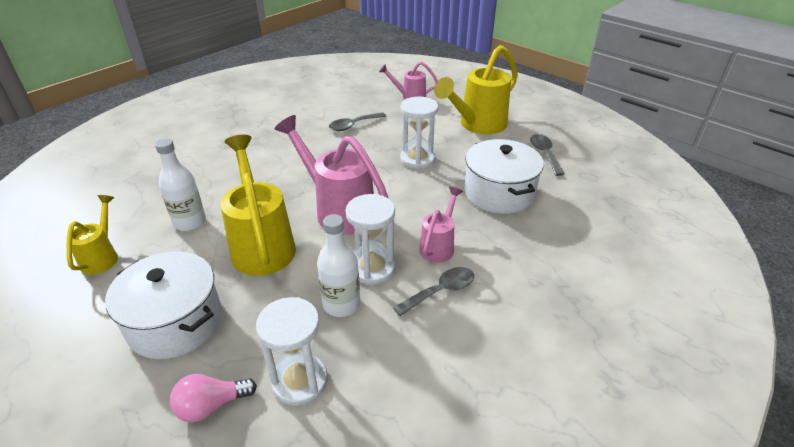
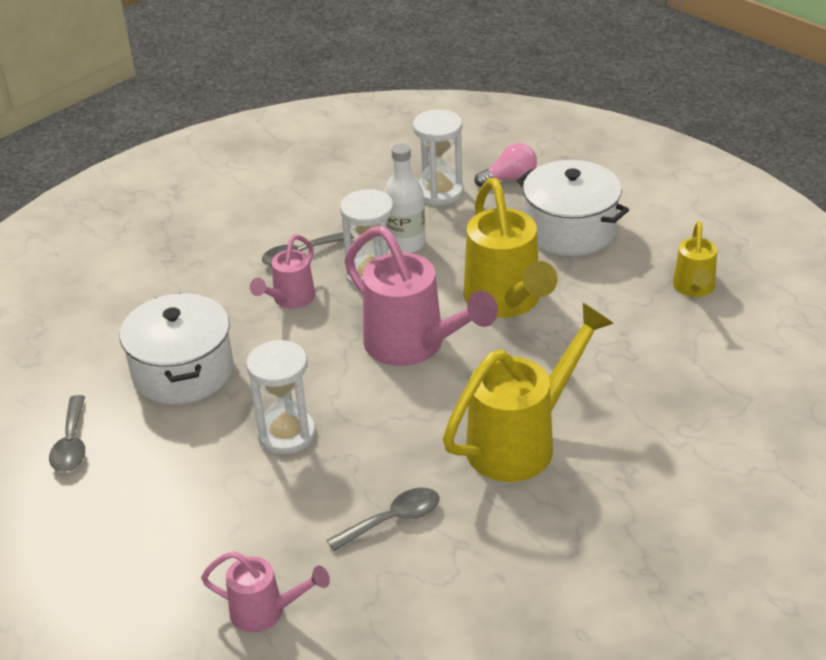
camera: 175 degrees left, 0 degrees up
(190, 222) = (611, 330): white bottle -> none
(477, 125) = (154, 516): yellow watering can -> yellow watering can (522, 441)

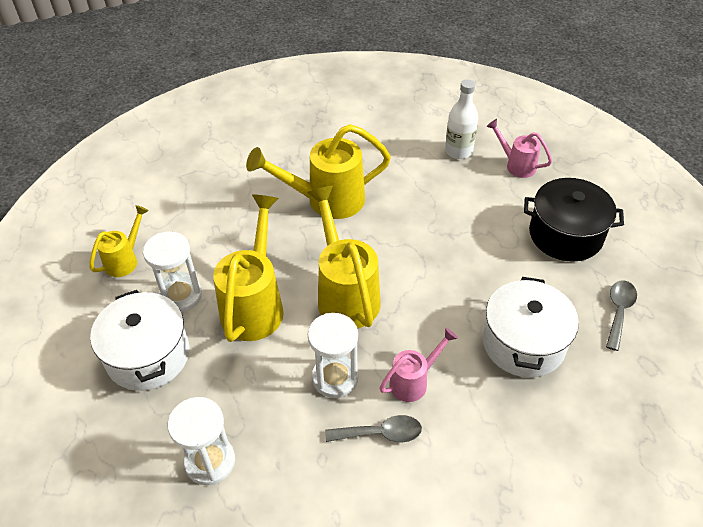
camera: 155 degrees left, 10 degrees up
(158, 520) = (565, 234): none -> black pot
(286, 434) = (465, 260): white hourglass -> white hourglass (180, 295)
(393, 520) = (427, 185): grey spoon -> none
(406, 244) = (285, 403): white bottle -> white bottle (458, 151)
(414, 347) = (345, 293): pink watering can -> yellow watering can
(510, 179) = (136, 448): pink light bulb -> none

